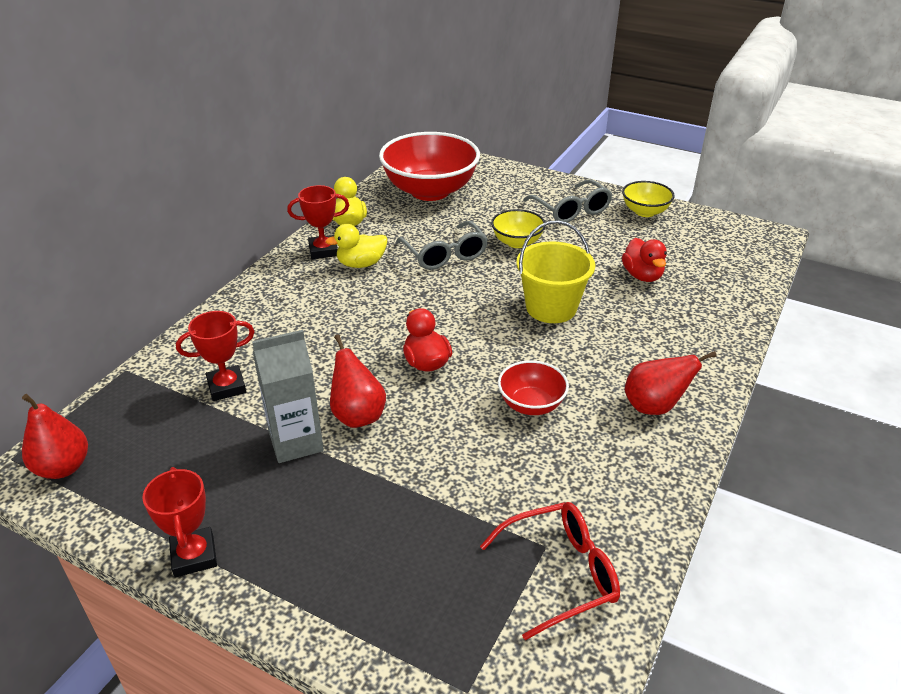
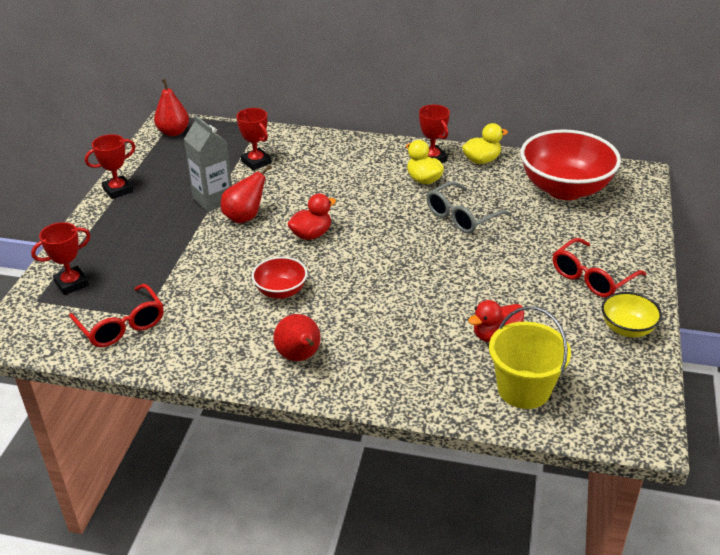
camera: 75 degrees right, 0 degrees up
(437, 635) = (72, 283): none -> red trophy
(517, 242) = (507, 252): yellow bowl -> none
(551, 308) = (412, 285): yellow bucket -> yellow bucket (523, 389)
(571, 210) = (591, 277): grey glasses -> red glasses

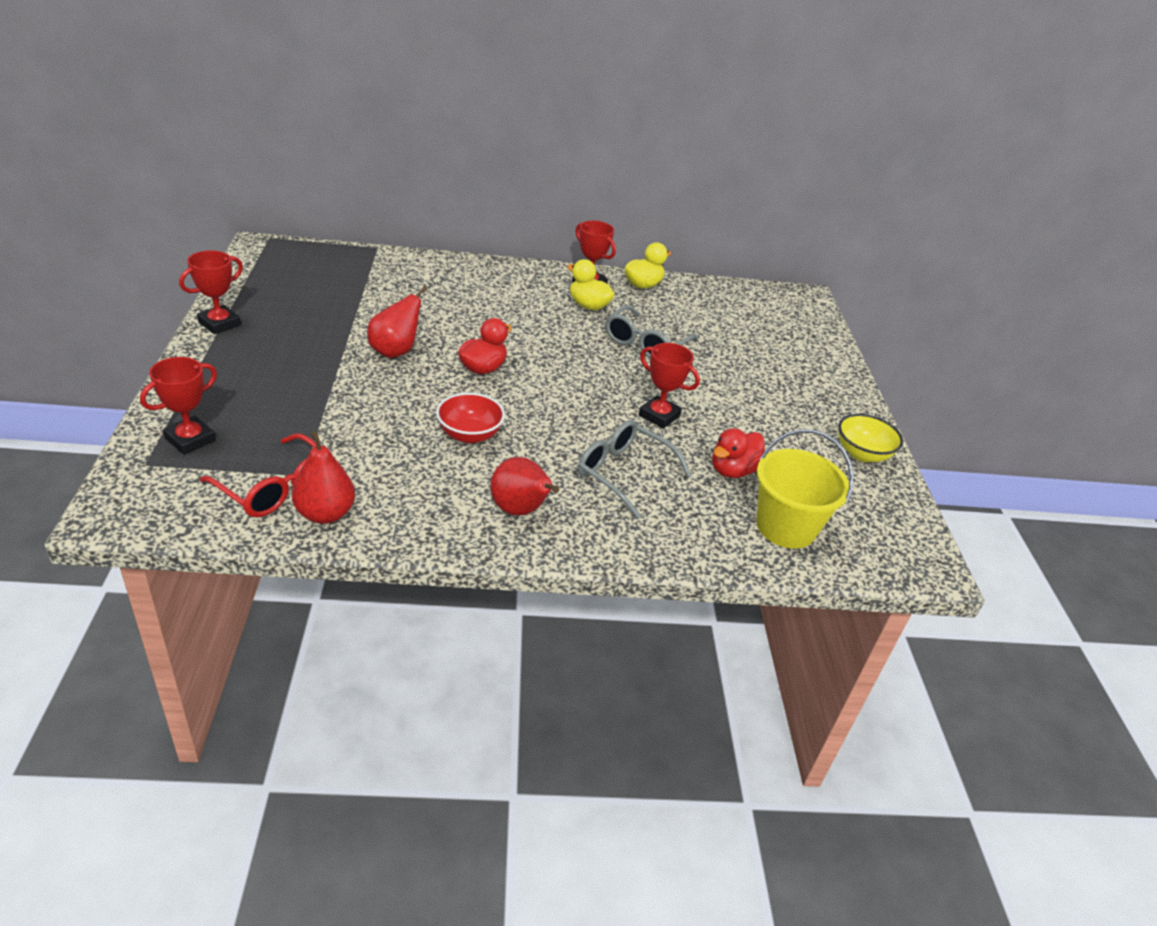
camera: 20 degrees left, 0 degrees up
(173, 132) = (271, 256): red pear -> red pear (325, 513)
(213, 200) = (348, 332): grey carton -> none
(256, 162) = (387, 289): red trophy -> red trophy (659, 416)
(397, 332) = (623, 473): none -> grey glasses
(565, 189) = (740, 313): red bowl -> none
(591, 277) = (804, 402): red glasses -> none

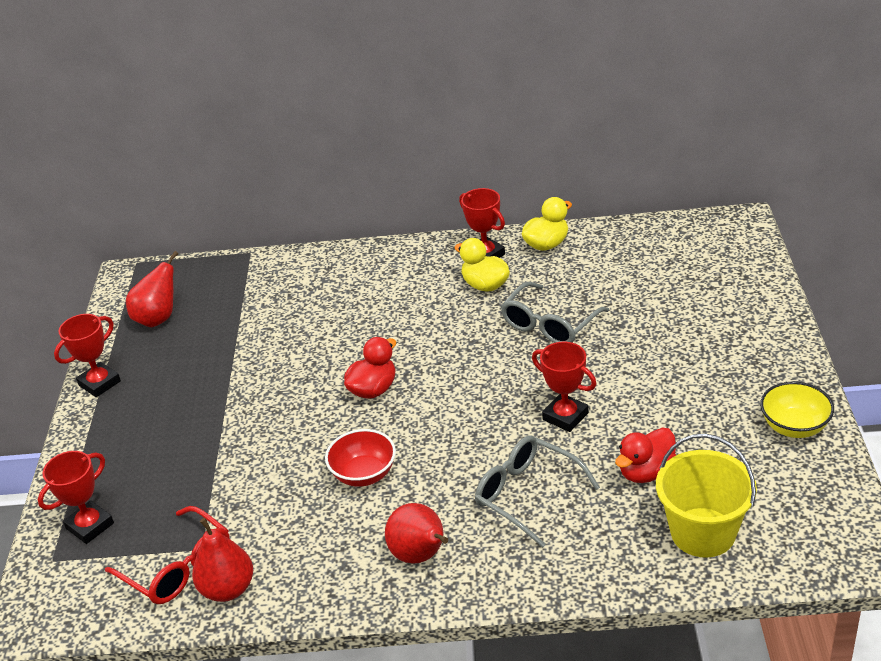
camera: 10 degrees right, 0 degrees up
(395, 351) = (280, 384): red pear -> red pear (158, 318)

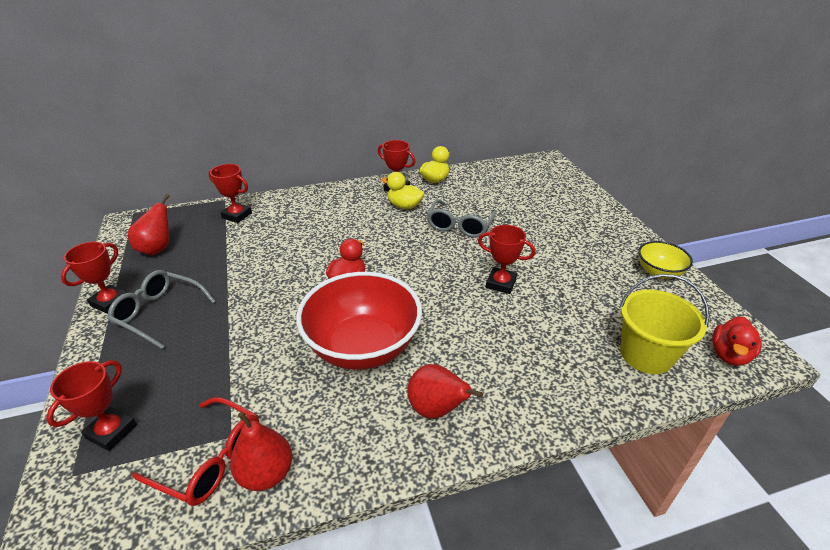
camera: 20 degrees left, 0 degrees up
(261, 279) = (237, 215): none -> red trophy
(364, 474) = (363, 346): red bowl -> red bowl, size x2.01
(527, 494) = (500, 344): grey glasses -> grey glasses (159, 313)
(646, 472) = (579, 315): red duck -> red duck (729, 355)

